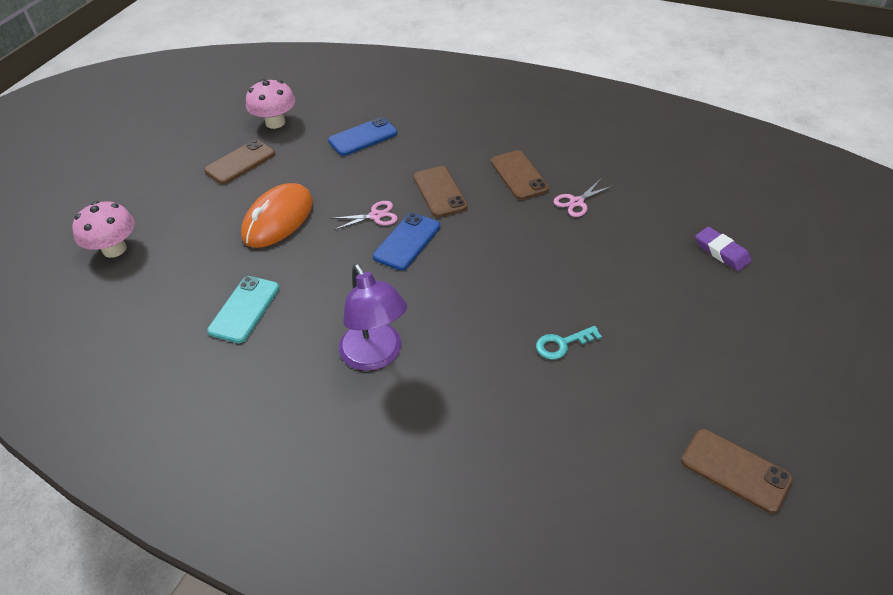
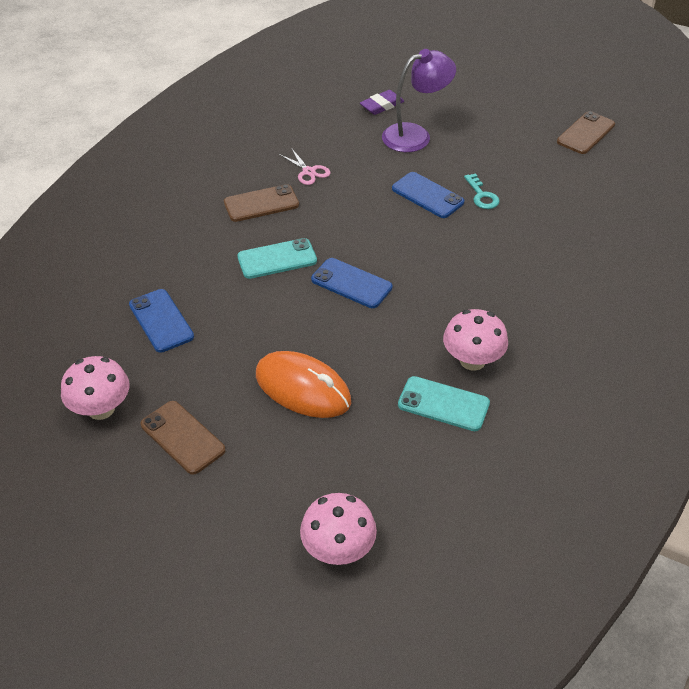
camera: 90 degrees left, 0 degrees up
(296, 331) = (472, 360): none -> pink mushroom
(375, 216) = (308, 307): pink scissors -> none
(376, 356) = (500, 304): purple lamp -> purple lamp (415, 135)
(440, 192) = (277, 259): brown phone -> turquoise phone
(554, 295) = (427, 195): none -> blue phone

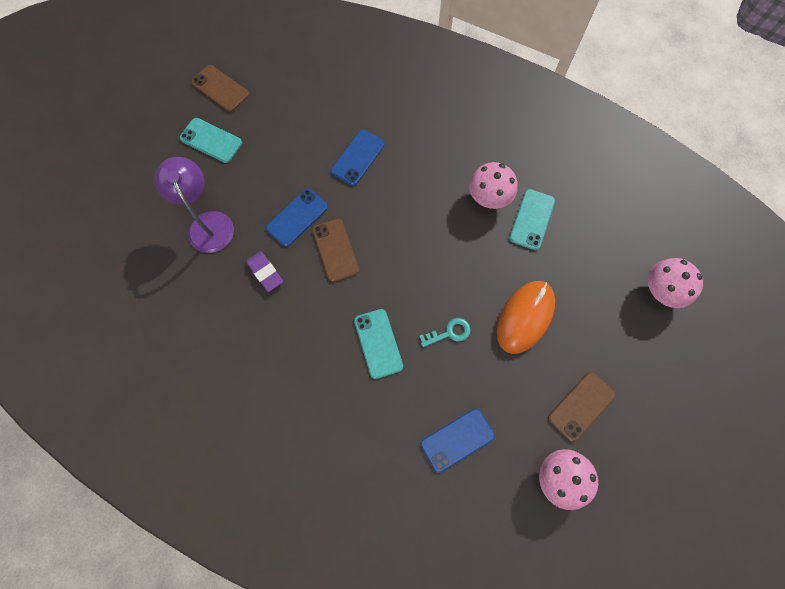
camera: 90 degrees left, 25 degrees up
(261, 204) = (301, 361): brown phone -> brown phone (335, 250)
(308, 172) = (255, 319): pink scissors -> none
(351, 283) = (408, 281): blue phone -> blue phone (358, 158)
(382, 105) = (154, 251): purple eraser -> purple eraser (265, 272)
(481, 195) = (300, 175): turquoise key -> turquoise key (449, 333)
(516, 131) = (211, 141): none -> turquoise phone

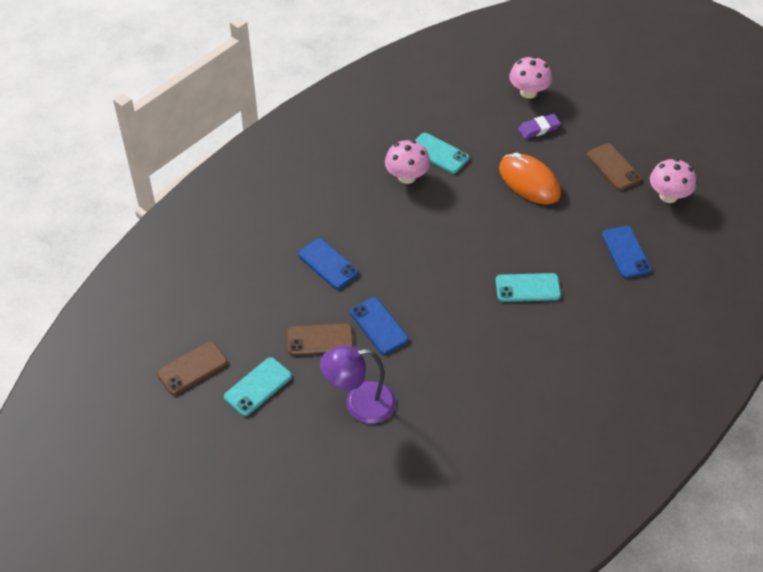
camera: 75 degrees left, 20 degrees down
(265, 272) = (431, 363): purple eraser -> purple eraser (538, 129)
(335, 250) = (424, 301): brown phone -> brown phone (320, 340)
(449, 333) = (530, 235): turquoise key -> none

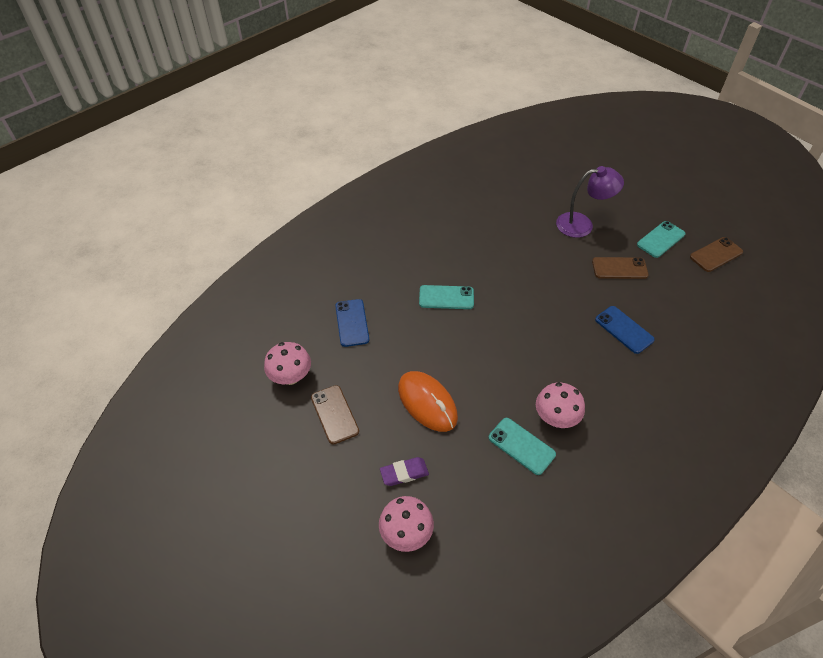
camera: 175 degrees left, 0 degrees up
(379, 326) = (573, 275): blue phone -> none

